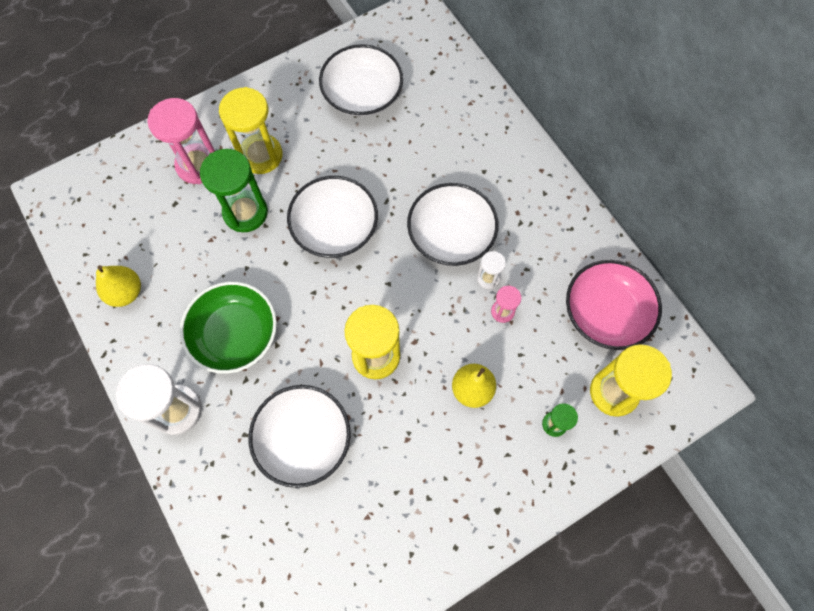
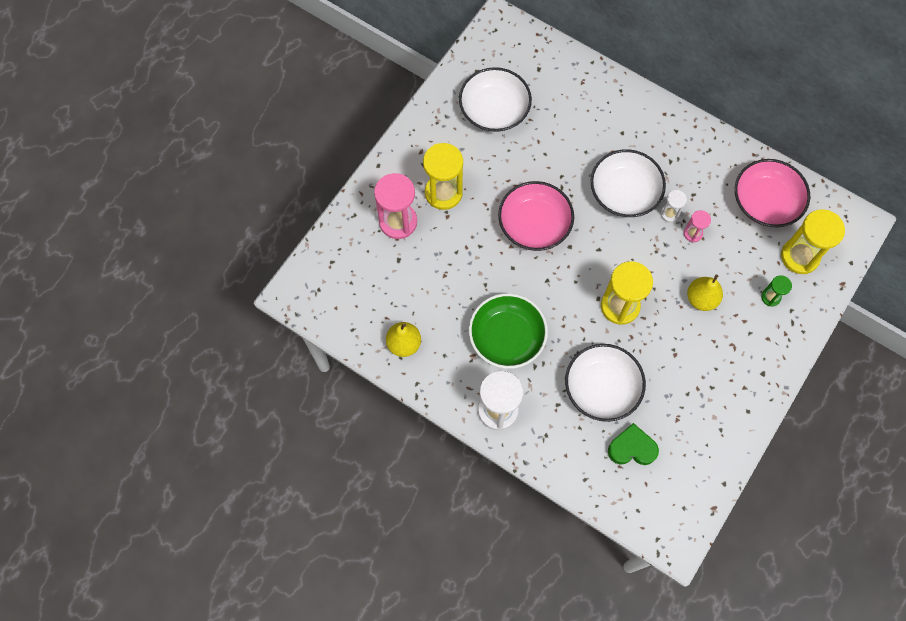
camera: 25 degrees left, 0 degrees up
(245, 212) = (459, 243): green hourglass -> none
(297, 525) = (632, 448): none -> green heart
(335, 227) = (534, 224): white bowl -> pink bowl

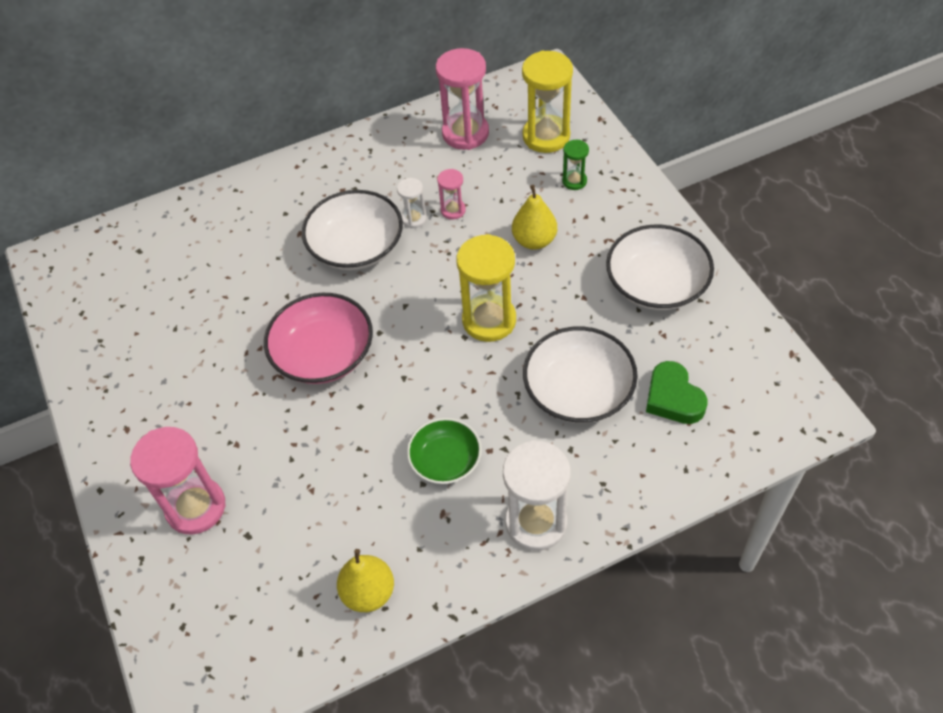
camera: 55 degrees left, 15 degrees down
(443, 193) = (202, 432): yellow hourglass -> none
(494, 110) = (146, 320): white bowl -> white bowl (656, 284)
(507, 337) = (445, 460): green bowl -> green bowl, size x0.64
(632, 448) = (673, 398): green heart -> green heart turned 60 degrees counterclockwise
(766, 202) = (465, 133): pink bowl -> pink hourglass

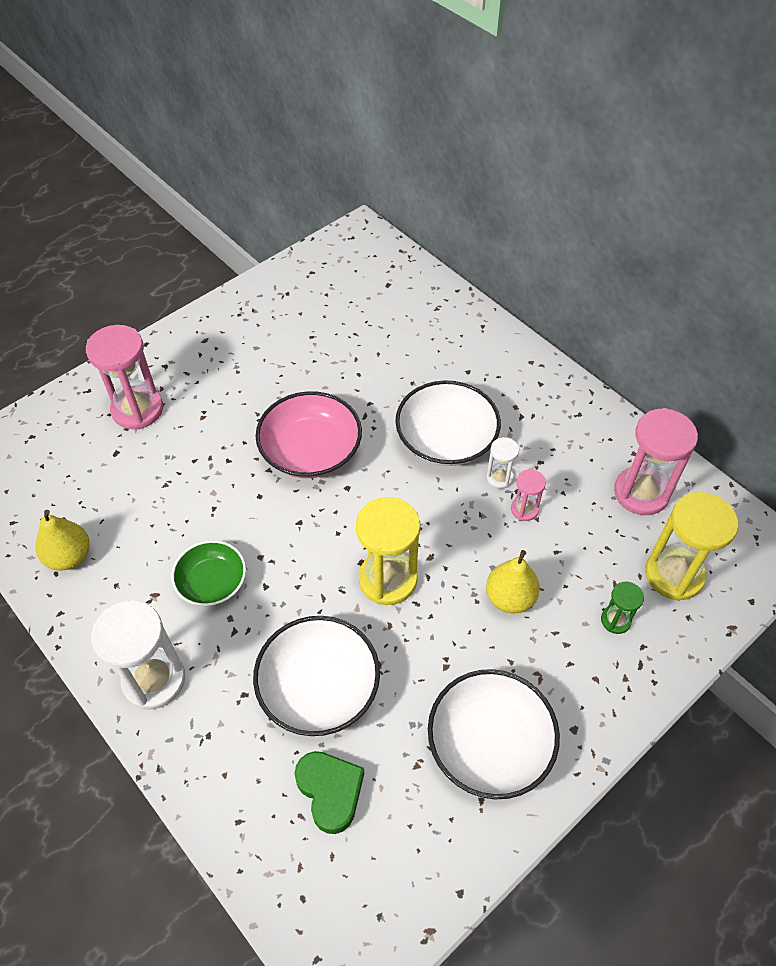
camera: 70 degrees right, 0 degrees up
(673, 398) = (330, 791): green heart -> green heart turned 105 degrees clockwise

